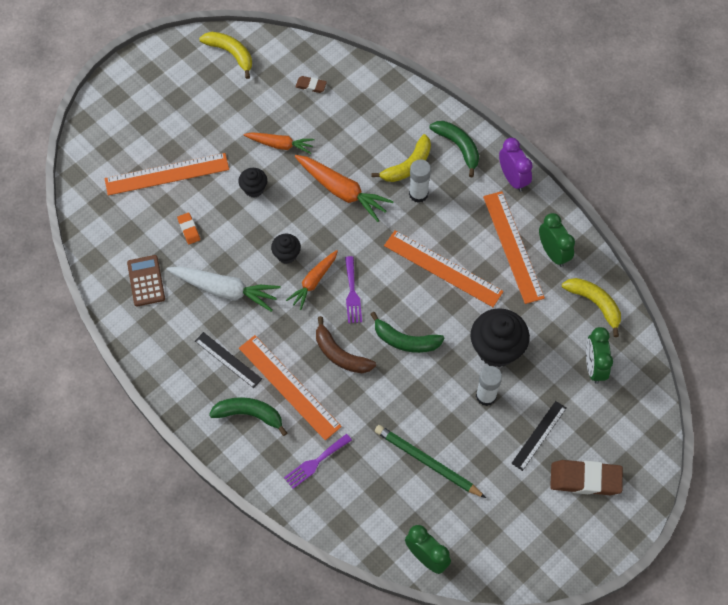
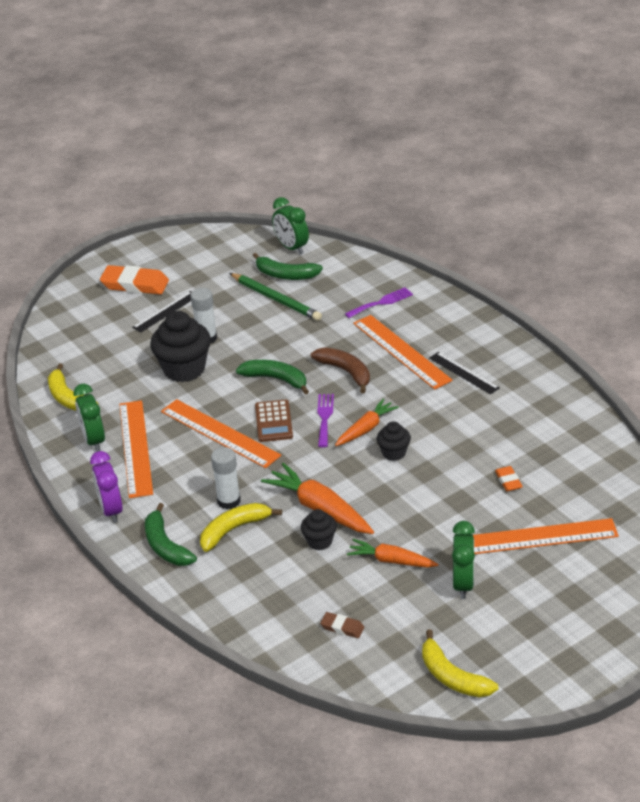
camera: 170 degrees left, 25 degrees down
(146, 281) = (556, 438): brown calculator -> brown calculator (273, 421)
(225, 290) = (466, 426): white carrot -> none
(249, 414) = (443, 334): green banana -> green banana (285, 275)
(254, 189) = (428, 516): black cupcake -> black cupcake (319, 541)
(585, 479) = (135, 284): brown eraser -> orange eraser
(594, 367) = (92, 353): green clock -> green clock (463, 583)

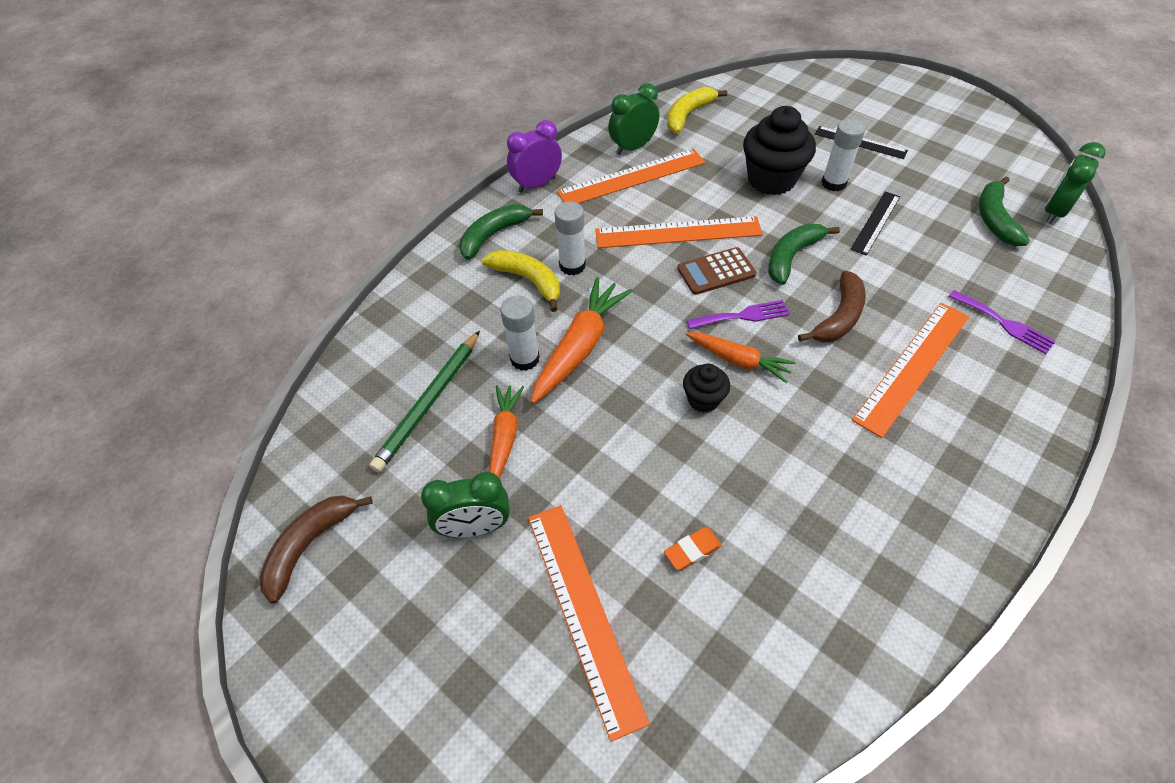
camera: 75 degrees right, 15 degrees up
(135, 284) = (891, 110): orange eraser -> none
(219, 433) = (678, 232): orange ruler -> orange ruler turned 60 degrees clockwise
(275, 299) = (941, 221): green pencil -> green pencil (429, 402)
(276, 379) = (792, 256): green banana -> green banana turned 150 degrees counterclockwise
(319, 541) = (525, 359): black cupcake -> white glue stick
(342, 627) = (388, 411): brown eraser -> none
(452, 676) = (310, 545): yellow banana -> brown banana
(464, 373) = (906, 449): black ruler -> black ruler (876, 222)

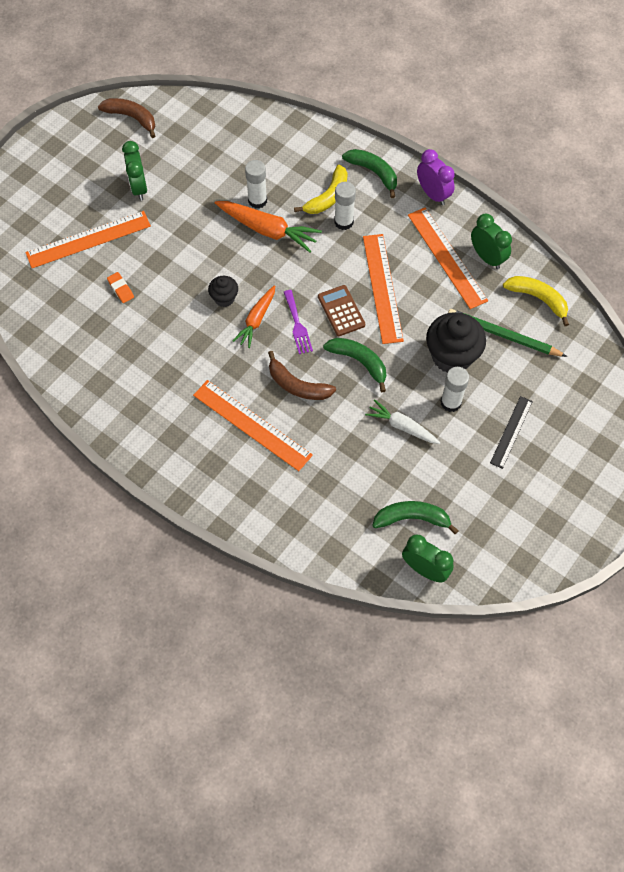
camera: 85 degrees right, 10 degrees up
(429, 402) = (223, 155): green pencil -> green pencil (503, 335)
(504, 437) = (197, 195): orange carrot -> none
(876, 222) = (402, 426): black ruler -> white carrot
(1004, 323) = (293, 494): purple fork -> none

